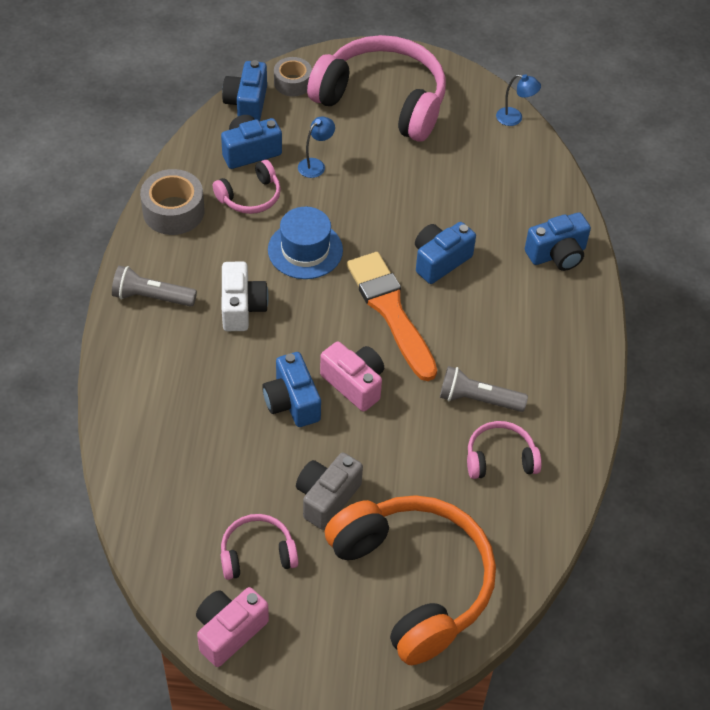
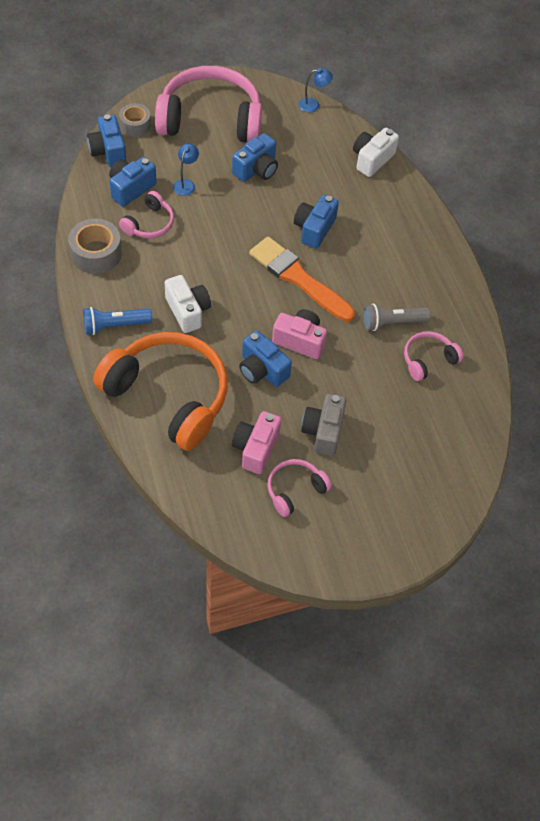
camera: 25 degrees left, 5 degrees up
(151, 297) = (115, 325): grey flashlight -> blue flashlight
(229, 631) = (304, 554): pink camera -> pink camera (255, 448)
(305, 250) = (212, 252): blue hat -> none
(413, 582) = (413, 469): orange headphones -> orange headphones (168, 396)
(553, 201) = (372, 159): none -> white camera
(557, 254) = (393, 198): blue camera -> blue camera (256, 169)

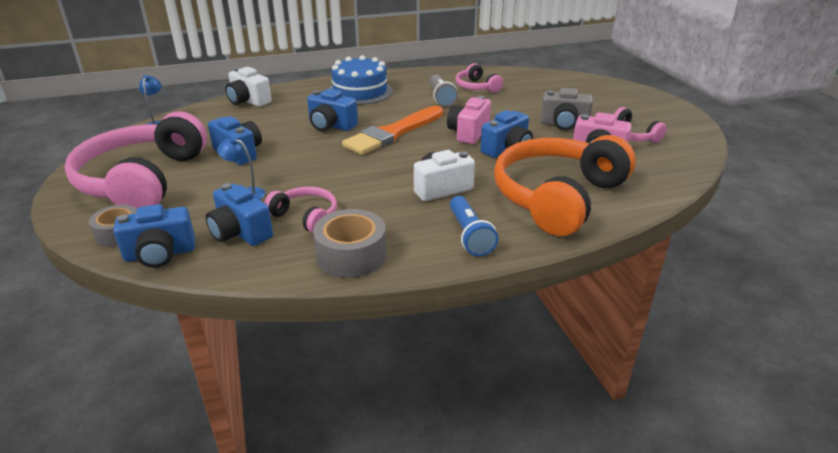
camera: 85 degrees left, 25 degrees down
(404, 249) = (360, 91): none -> blue cake

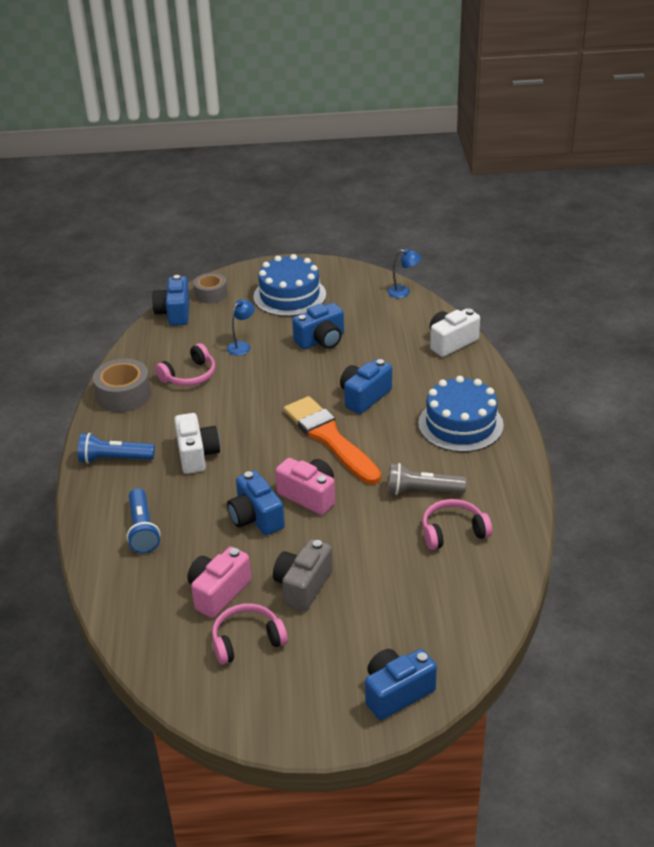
camera: 105 degrees right, 5 degrees up
(143, 180) = (289, 296): pink headphones -> blue cake
(240, 232) = (183, 345): blue camera -> blue camera (396, 692)
(558, 197) = (142, 529): orange headphones -> blue flashlight

